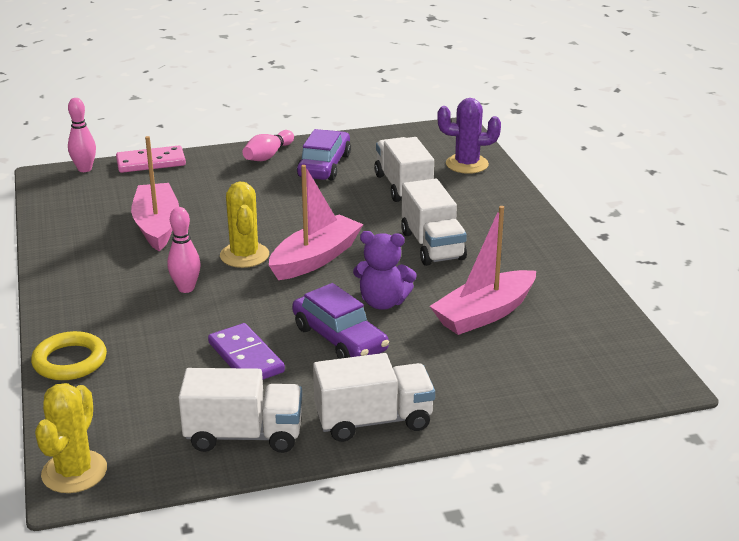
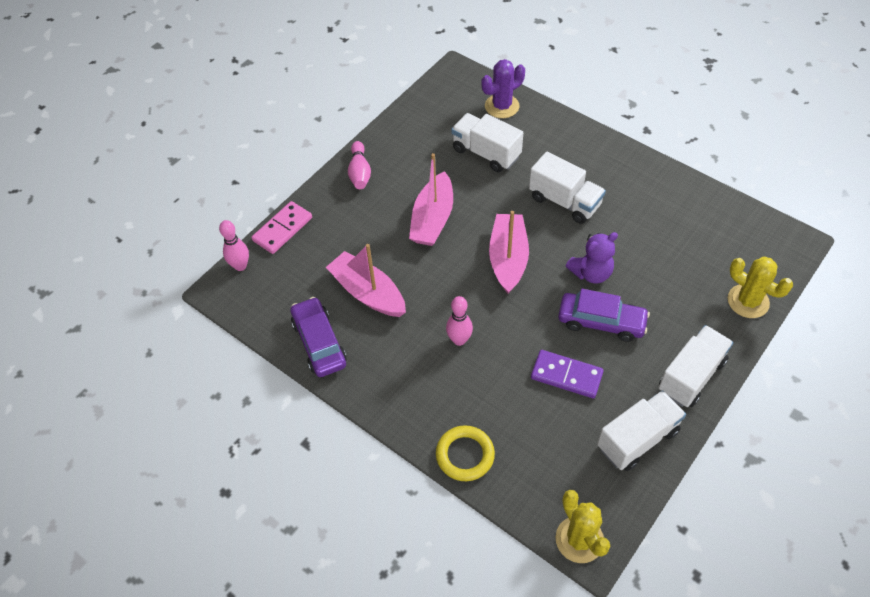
camera: 35 degrees left, 25 degrees up
(244, 255) = (460, 284): yellow cactus -> yellow cactus (748, 301)
(324, 166) = (411, 161): purple car -> purple car (319, 343)
(484, 314) = (656, 245): pink boat -> pink boat (432, 219)

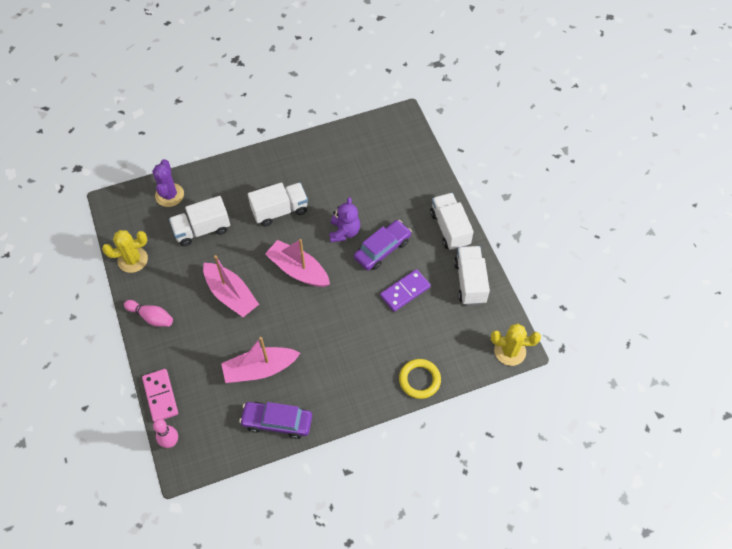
camera: 60 degrees left, 5 degrees up
(459, 340) = (337, 335): pink bowling pin -> none
(748, 301) = (423, 167): yellow cactus -> yellow cactus (133, 260)

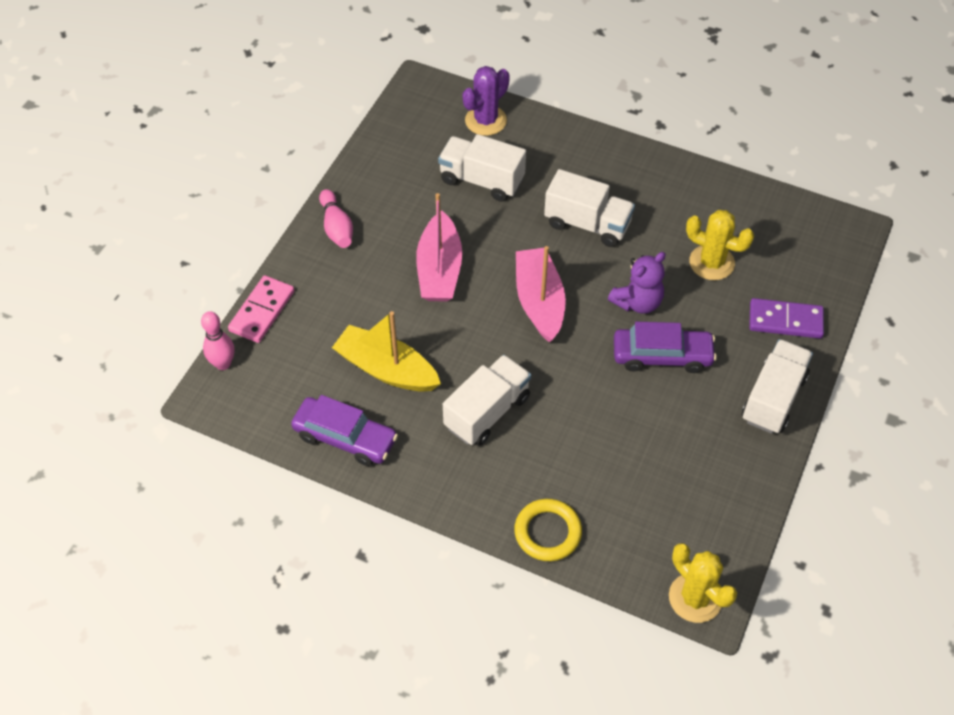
camera: 45 degrees right, 5 degrees down
(133, 260) = (379, 157): yellow cactus -> yellow cactus (711, 262)
(260, 369) = (386, 369): pink boat -> yellow boat
(277, 422) = (345, 437): purple car -> purple car turned 150 degrees clockwise
(405, 291) = (638, 423): purple domino -> purple domino (785, 320)
(470, 282) = (732, 478): white truck -> white truck (487, 412)

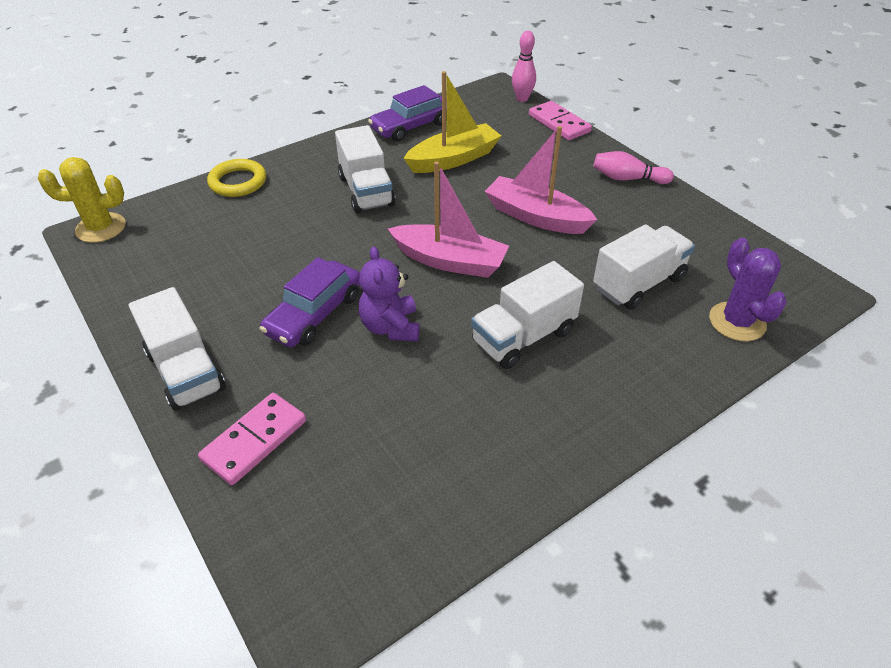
camera: 120 degrees right, 10 degrees down
(711, 262) = (389, 417): yellow cactus -> none
(785, 320) = (255, 440): purple domino -> pink domino

